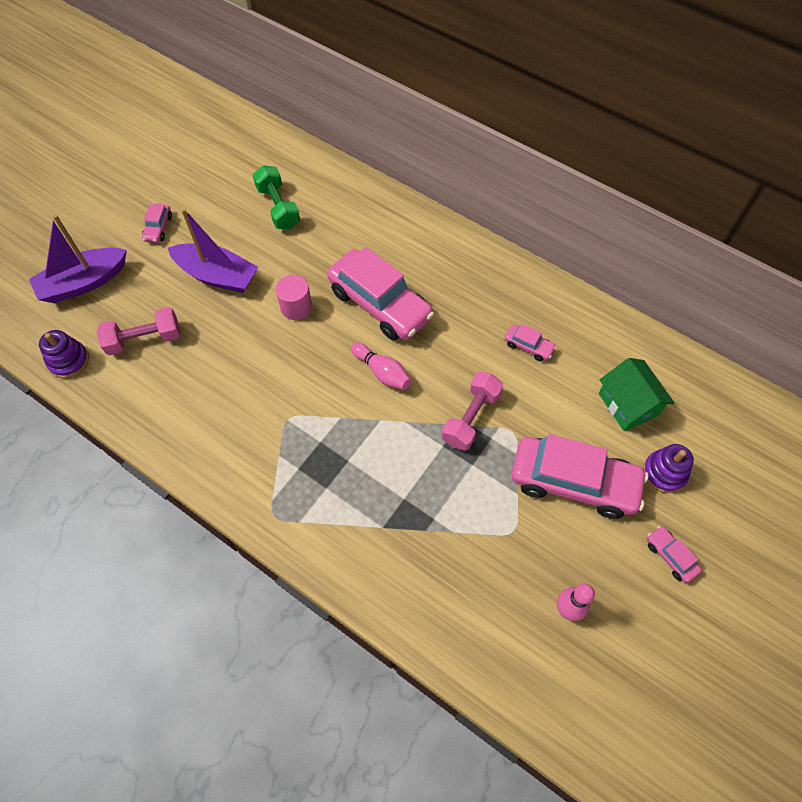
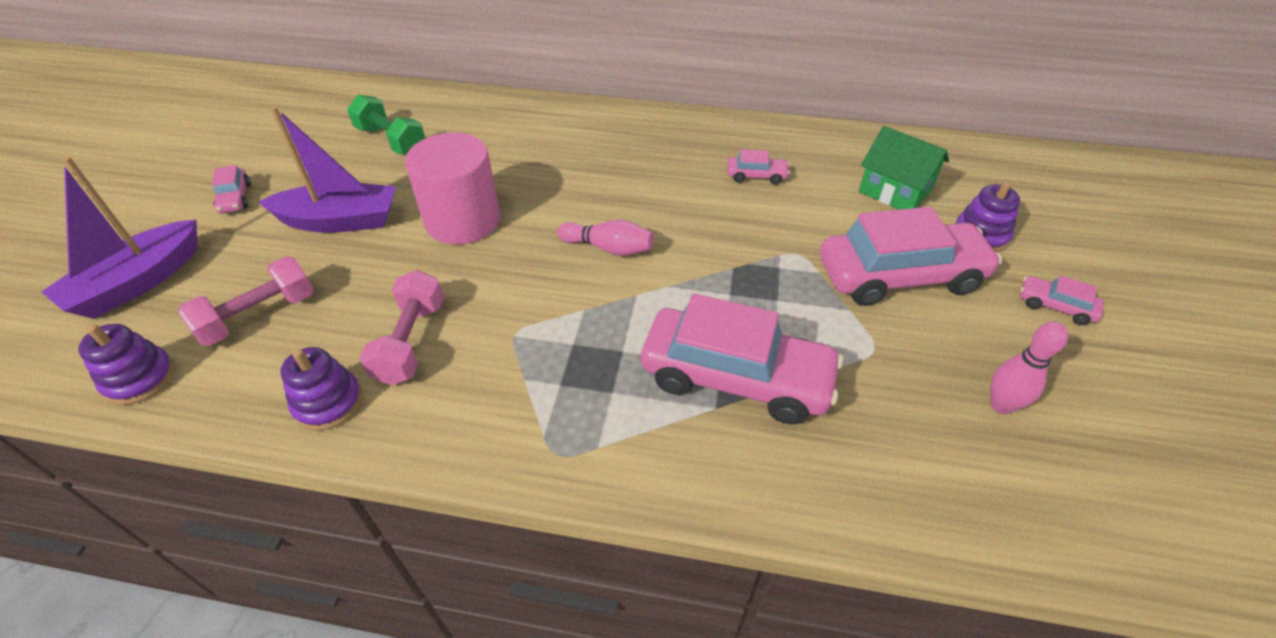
camera: 25 degrees left, 15 degrees down
(163, 423) = (328, 402): none -> purple stacking toy
(296, 307) = (463, 220): pink cylinder -> pink cylinder, size x1.76
(380, 304) = (566, 188): pink car -> pink car (736, 377)
(471, 418) = (742, 256): pink dumbbell -> pink dumbbell (411, 342)

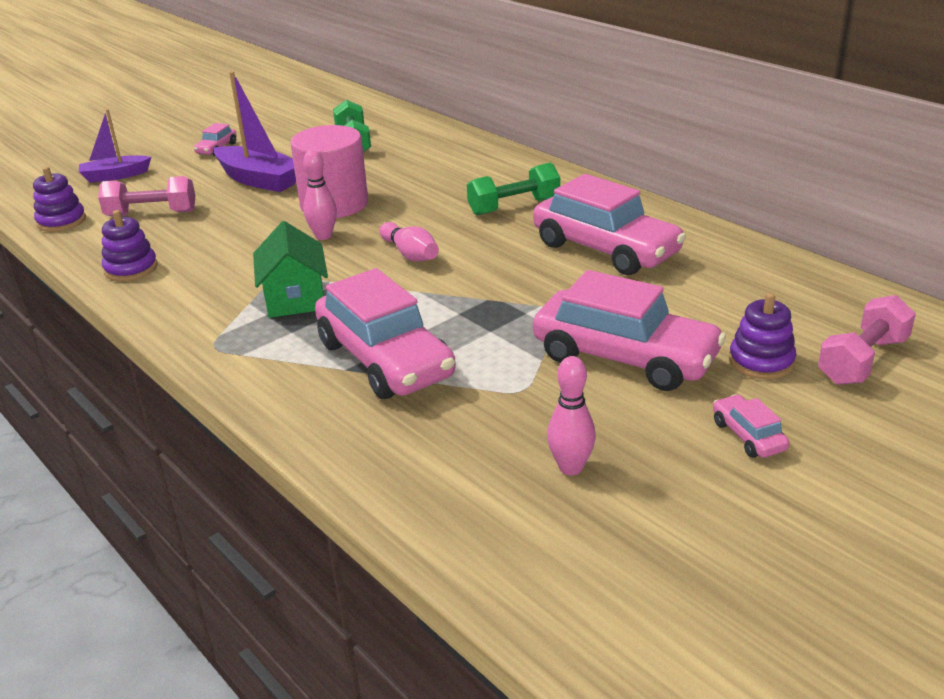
camera: 40 degrees right, 15 degrees down
(138, 282) = (115, 176): purple boat -> purple boat, size x0.65
(411, 342) = (212, 257): pink dumbbell -> pink dumbbell (862, 360)
(499, 262) = (323, 236): none -> pink bowling pin
(633, 160) = (514, 207): none -> green dumbbell
(756, 176) = (606, 249): pink car -> pink car, size x2.32
(894, 191) = (726, 302): green house -> green house (295, 298)

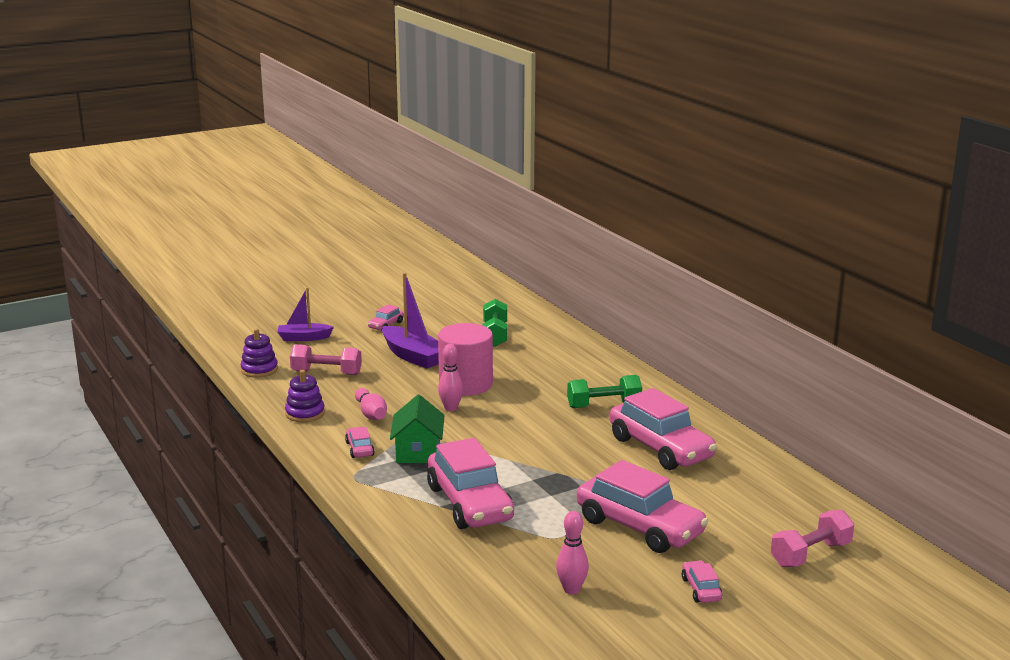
camera: 10 degrees right, 10 degrees down
(214, 305) = (359, 449): none -> pink car
(410, 254) = (511, 431): pink bowling pin -> pink bowling pin (371, 414)
(761, 361) = (736, 544): purple stacking toy -> none

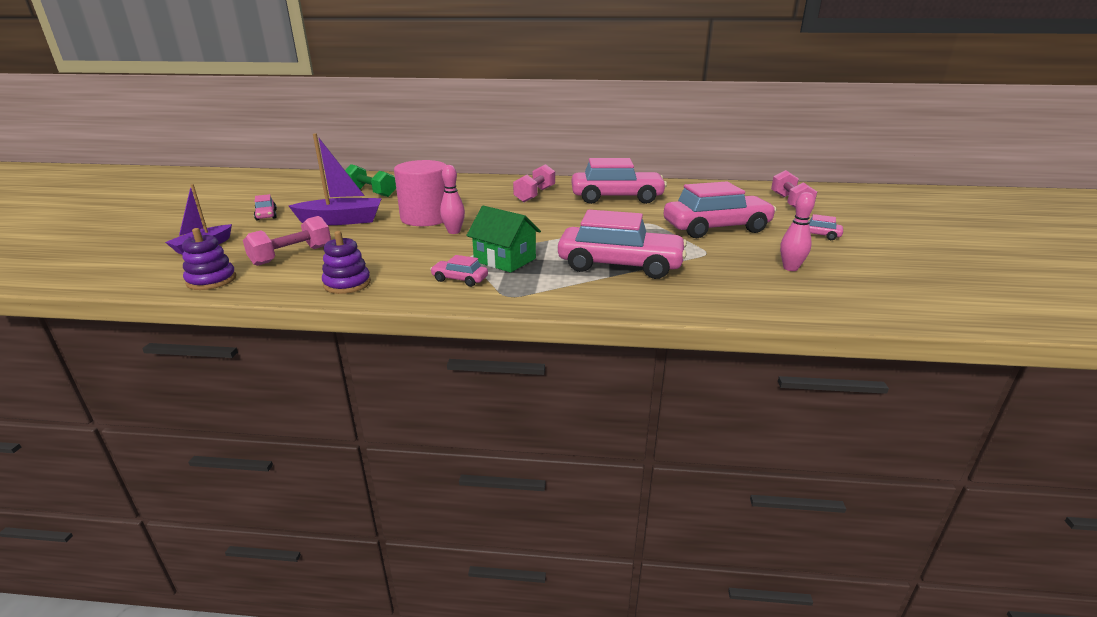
camera: 55 degrees left, 5 degrees up
(371, 414) = (405, 259): pink bowling pin -> none
(604, 405) = (535, 195): green dumbbell -> pink dumbbell

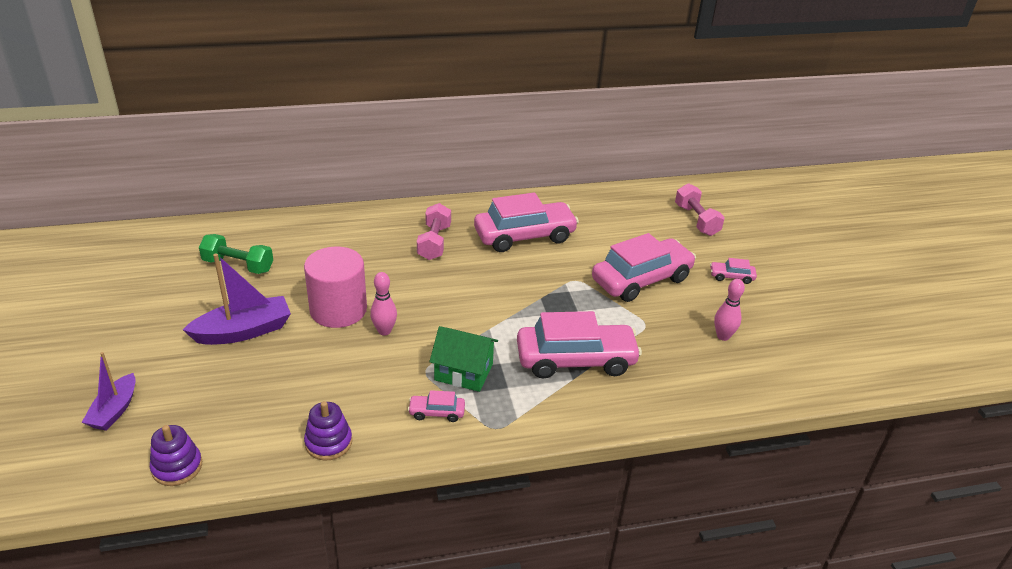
camera: 20 degrees left, 10 degrees up
(266, 215) = (141, 335): pink car -> none
(292, 255) = (233, 407): pink dumbbell -> none

